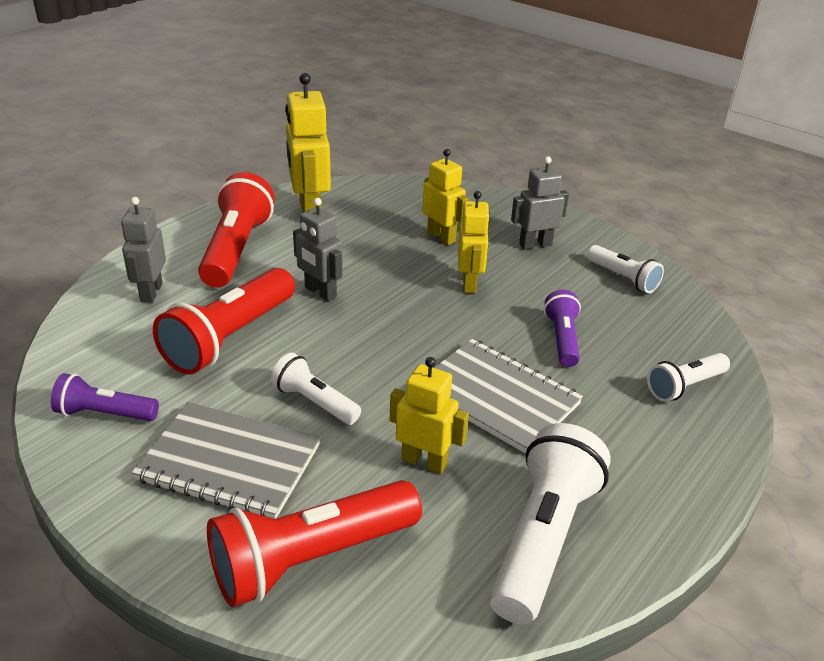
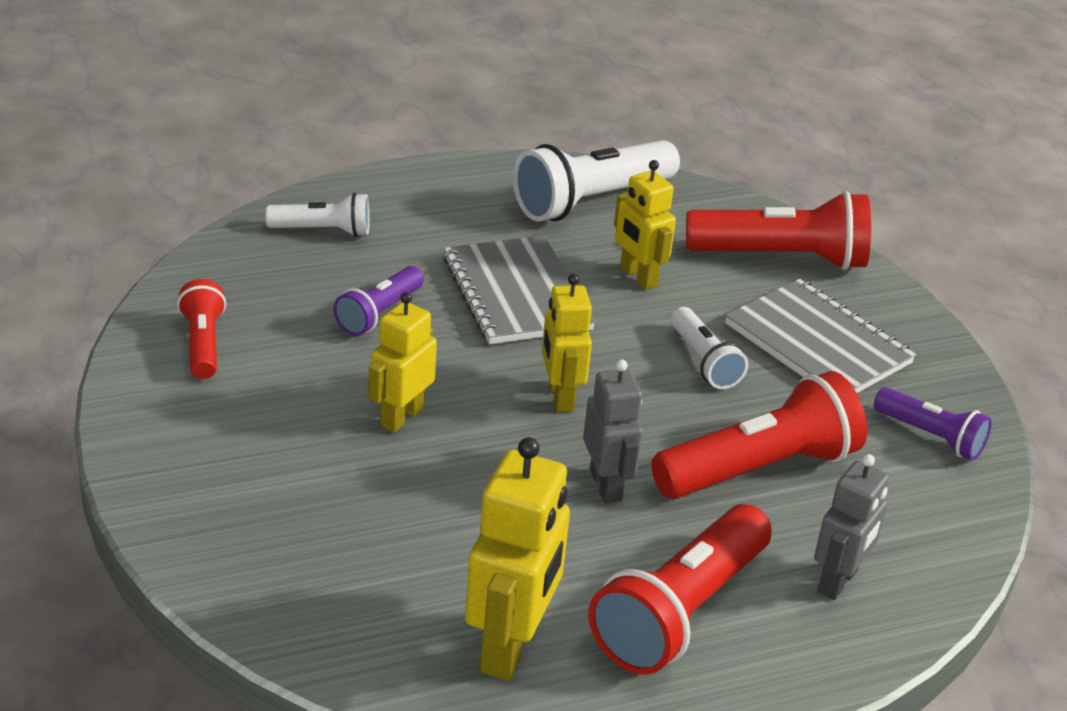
camera: 150 degrees left, 0 degrees up
(441, 237) = (354, 503): yellow robot -> yellow robot (560, 397)
(535, 244) = (240, 434): grey robot -> none
(623, 278) = (203, 344): white flashlight -> red flashlight

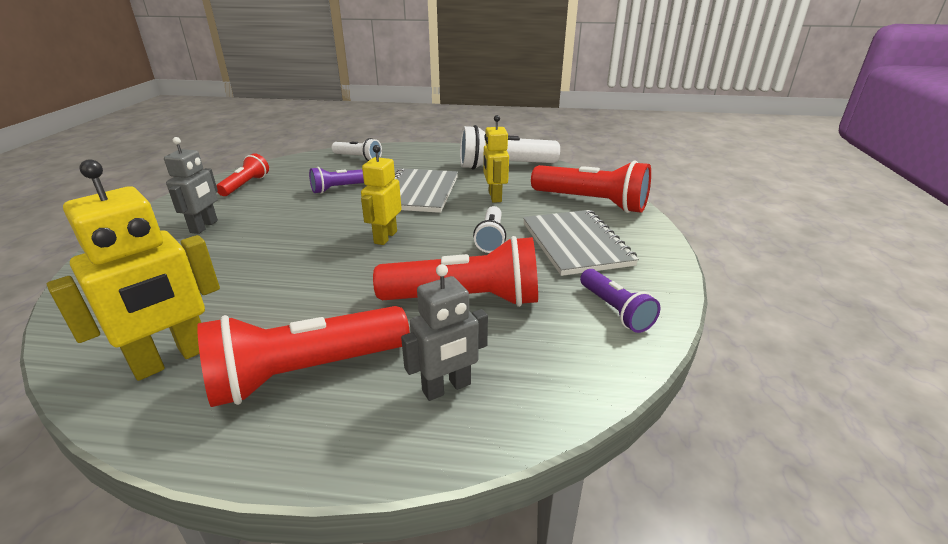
camera: 30 degrees right, 5 degrees down
(401, 417) = (290, 228): yellow robot -> none
(606, 485) = (355, 284): grey robot -> grey robot (204, 226)

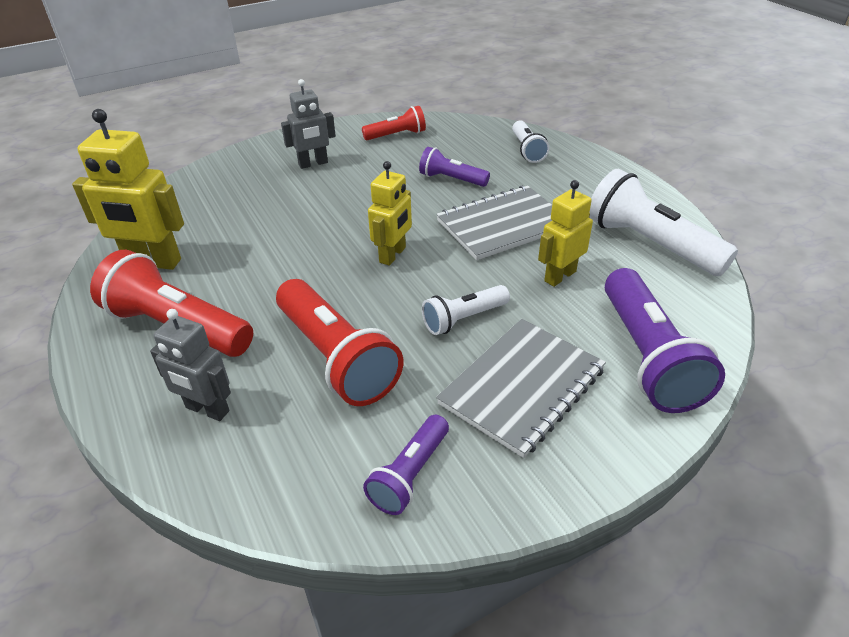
camera: 55 degrees right, 10 degrees up
(385, 237) = (393, 255): yellow robot -> yellow robot turned 135 degrees clockwise
(591, 203) = (647, 357): red flashlight -> purple flashlight

